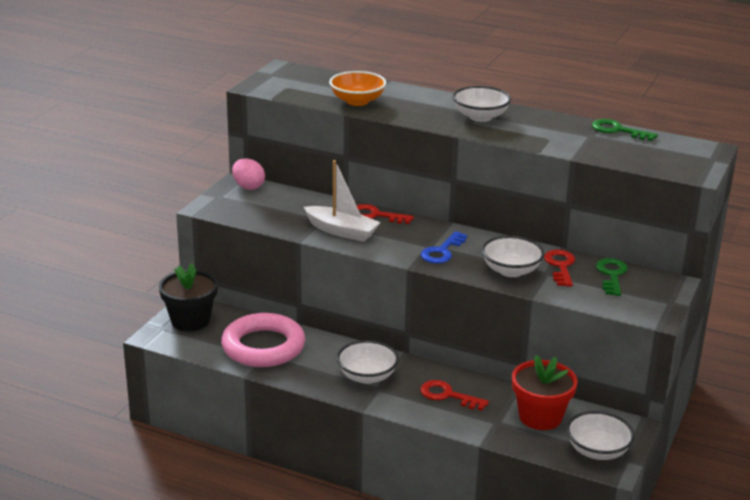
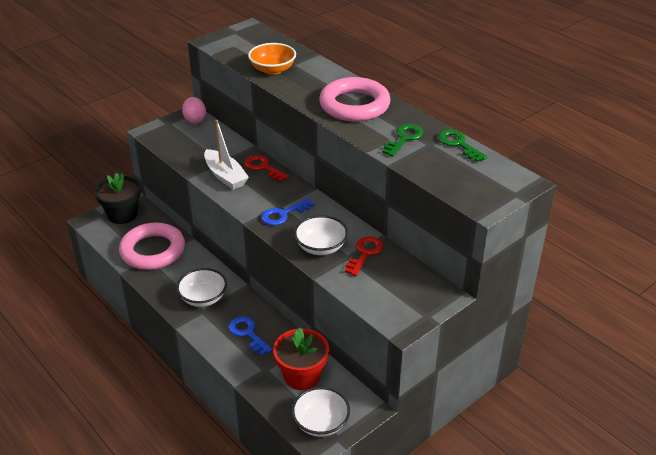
camera: 25 degrees right, 10 degrees up
(448, 395) = (247, 333): red key -> blue key
(480, 117) = (354, 105): white bowl -> pink ring
(611, 275) = (400, 274): green key -> green key (404, 138)

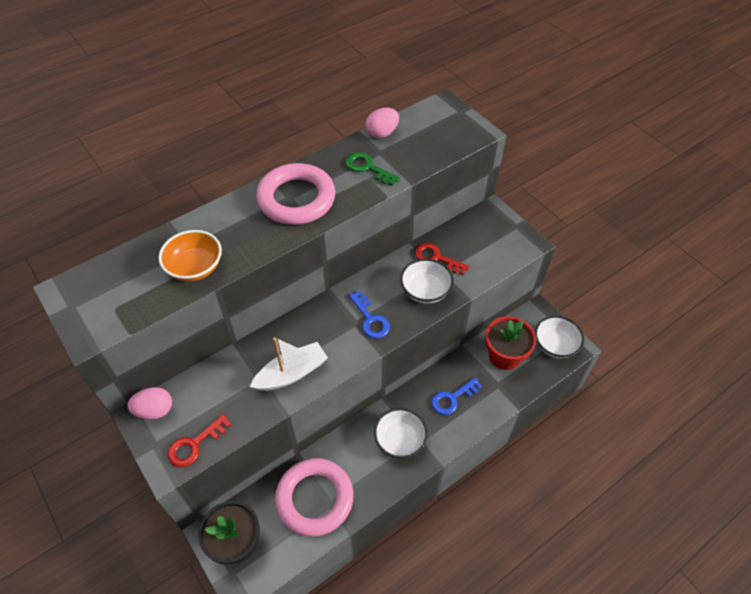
camera: 85 degrees left, 15 degrees up
(263, 168) = (282, 335): red key -> red key (195, 444)
(458, 144) = (382, 133): green key -> pink egg

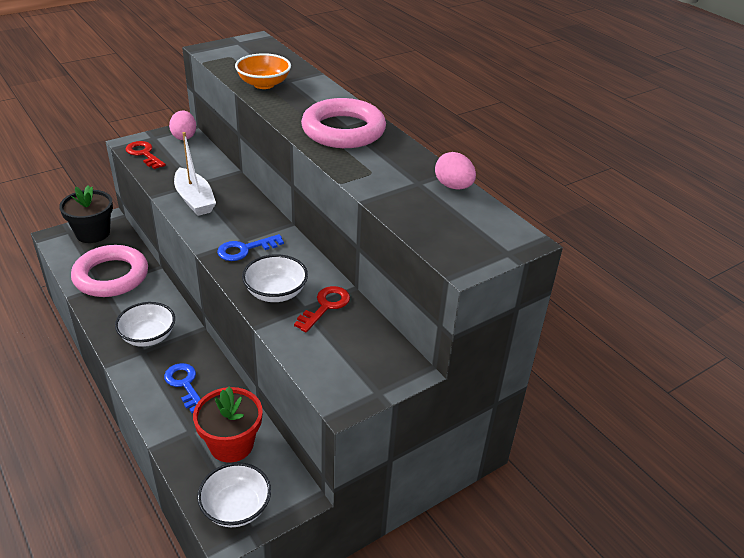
camera: 90 degrees right, 15 degrees down
(368, 168) = (389, 173): green key -> none

